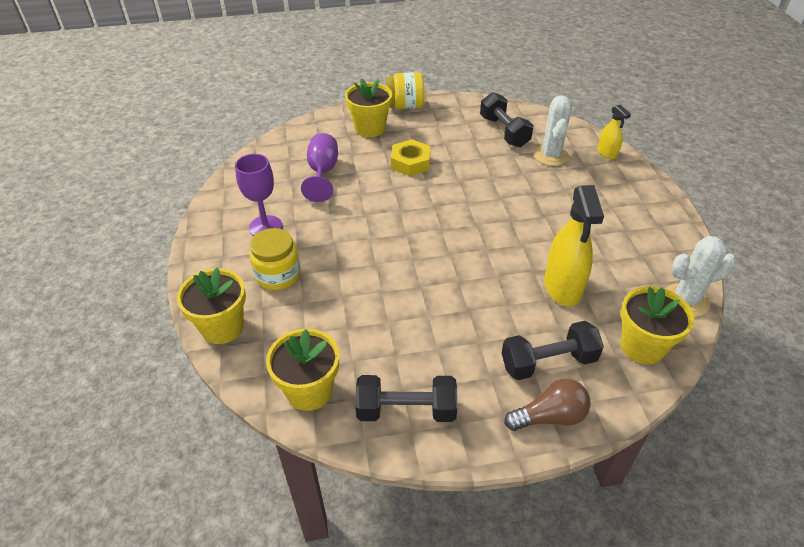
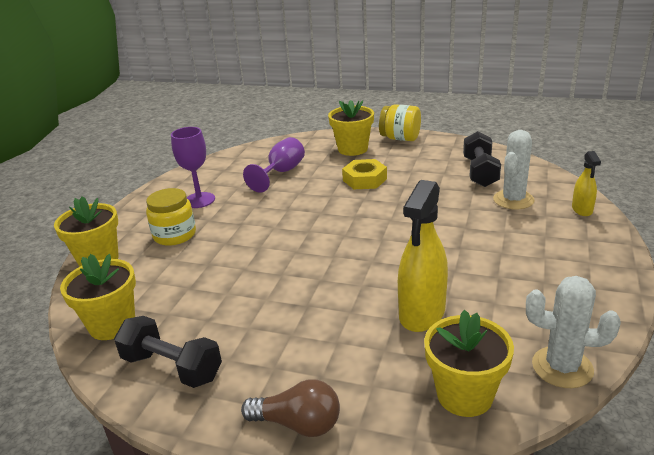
camera: 30 degrees right, 15 degrees down
(548, 362) = (344, 374): black dumbbell -> none

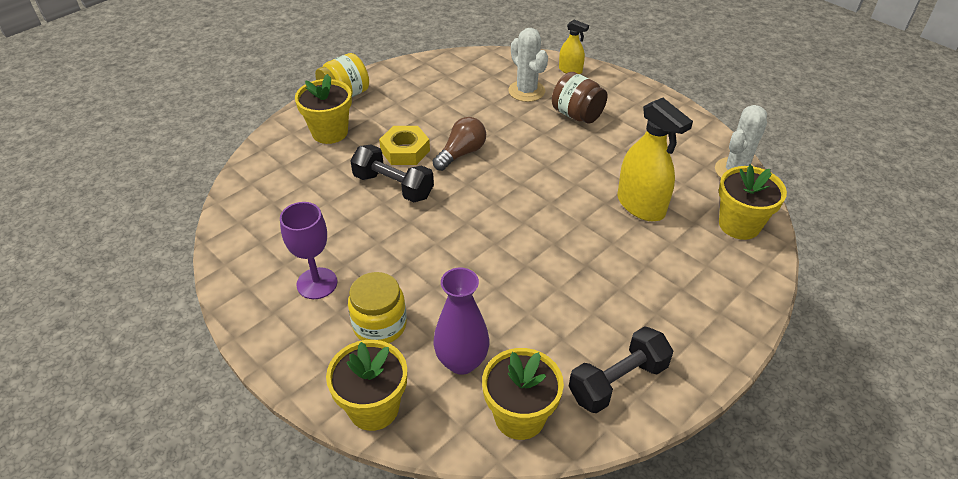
camera: 65 degrees left, 15 degrees up
(157, 280) = (462, 361): none -> purple vase
(281, 173) = (324, 199): purple goblet -> none
(298, 424) = (727, 319): brown light bulb -> brown light bulb (461, 153)
(480, 172) = (465, 84): black dumbbell -> black dumbbell (393, 186)
(516, 235) = (577, 115): none -> brown jar

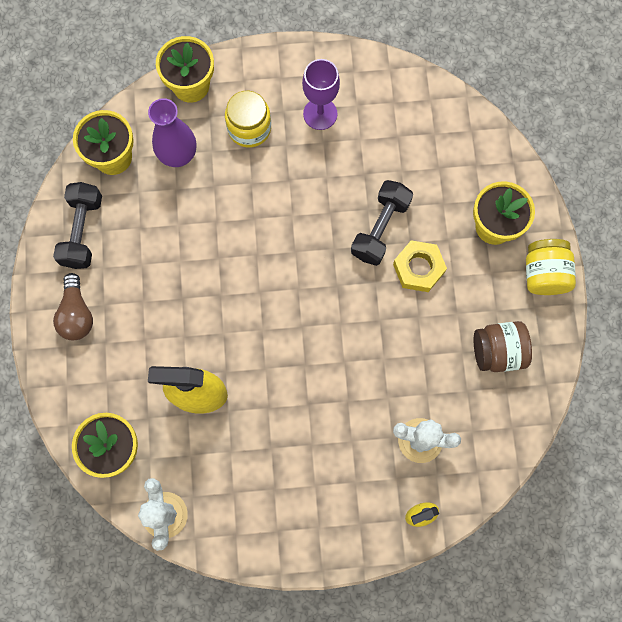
camera: 130 degrees right, 30 degrees up
(393, 186) = (380, 228): black dumbbell -> black dumbbell turned 45 degrees counterclockwise
(461, 153) = (377, 310): brown light bulb -> brown light bulb (77, 314)
(577, 115) = (347, 453): brown jar -> brown jar (497, 351)

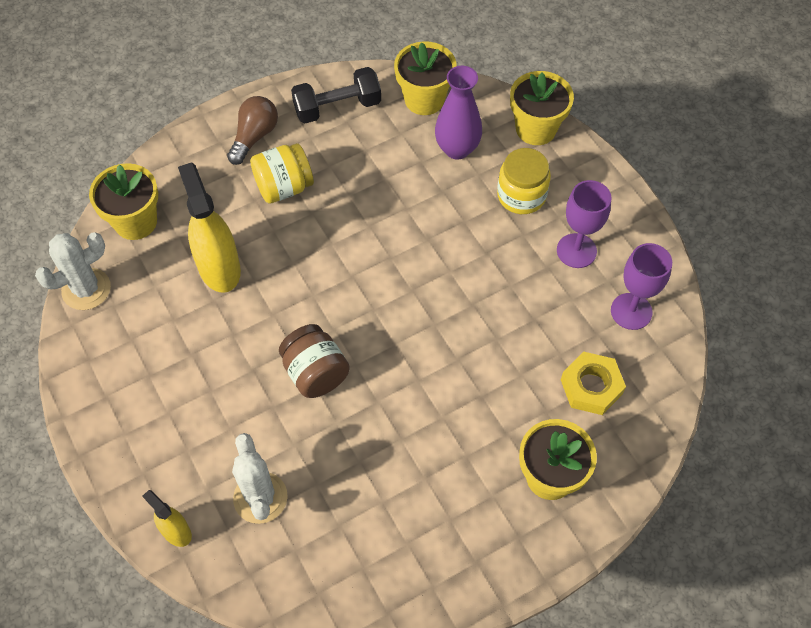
camera: 65 degrees right, 15 degrees down
(77, 314) = (254, 137): brown light bulb -> brown light bulb turned 150 degrees clockwise
(380, 228) = (481, 359): black dumbbell -> none
(390, 103) = (631, 311): none -> purple goblet
(418, 268) = (456, 416): yellow nut -> yellow nut (591, 387)
(497, 351) = (401, 540): brown jar -> brown jar (315, 373)
(544, 274) = (522, 556): yellow jar -> yellow jar (284, 187)

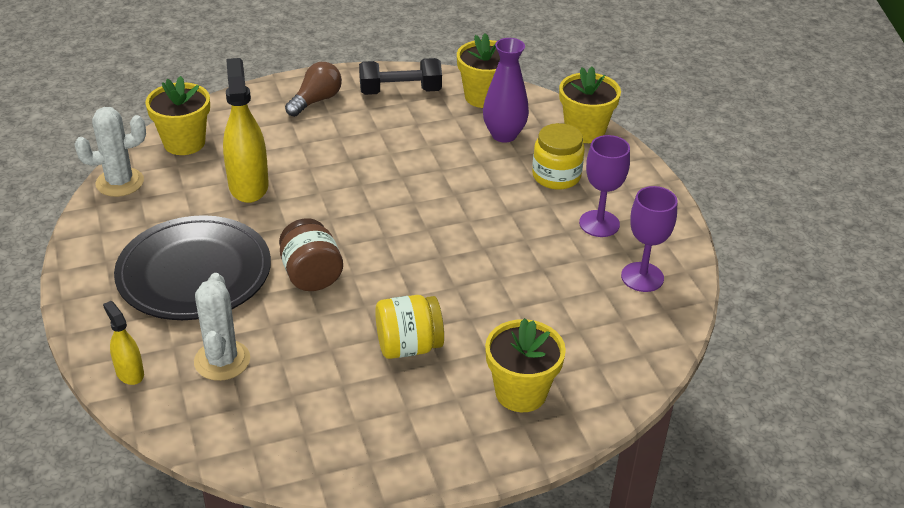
camera: 10 degrees right, 20 degrees down
(199, 393) = (194, 273): none -> black plate
(284, 187) = (330, 138): yellow jar -> yellow jar (408, 346)
(591, 387) = (584, 329): yellow nut -> none

